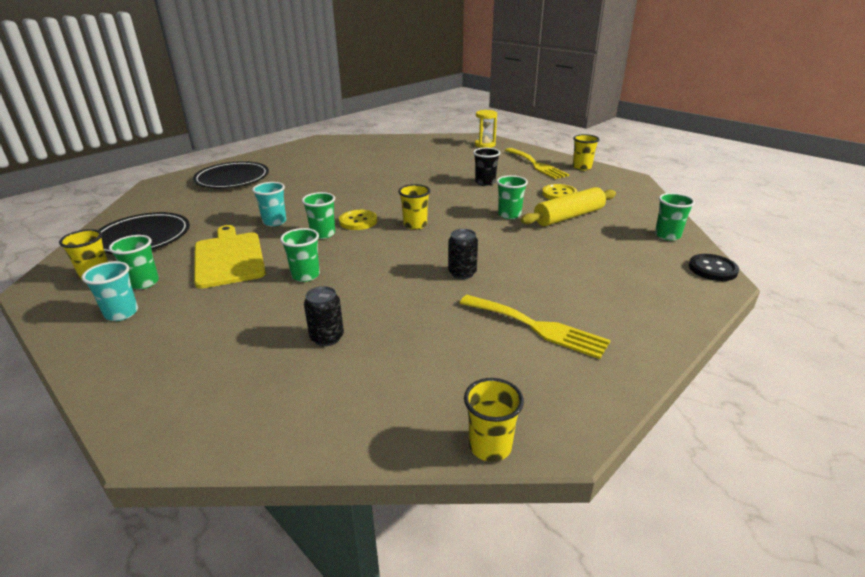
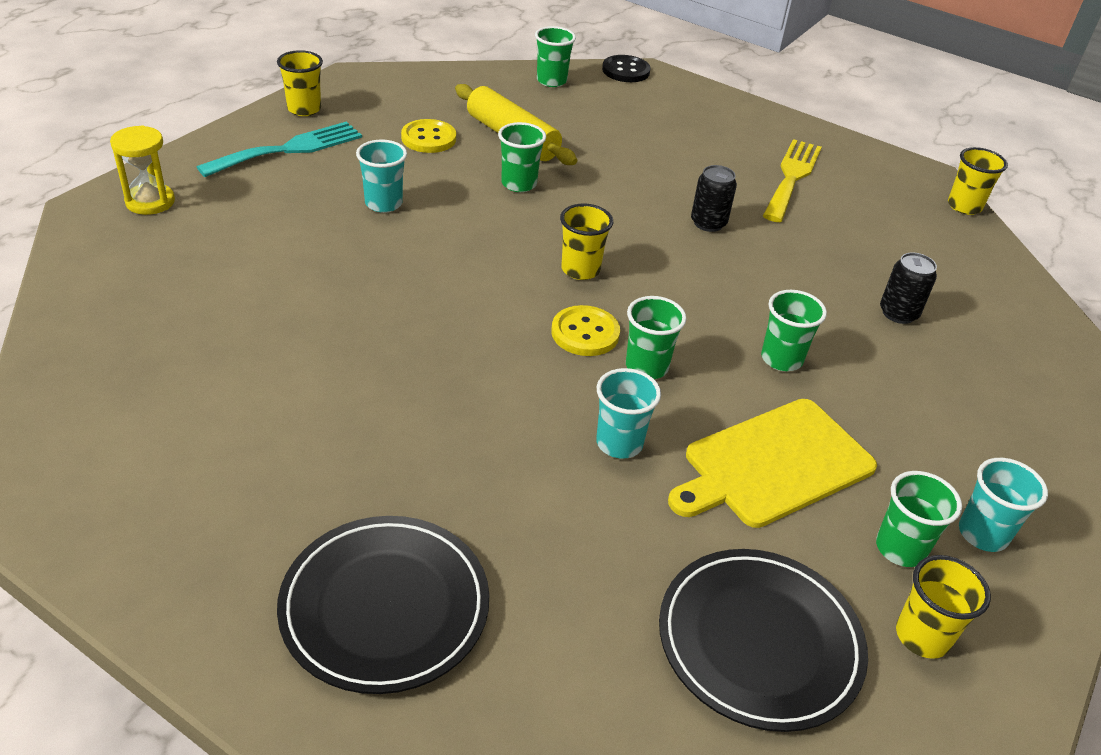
camera: 105 degrees left, 10 degrees up
(485, 182) = (383, 203): black cup -> turquoise cup
(536, 165) = (289, 149): yellow fork -> turquoise fork

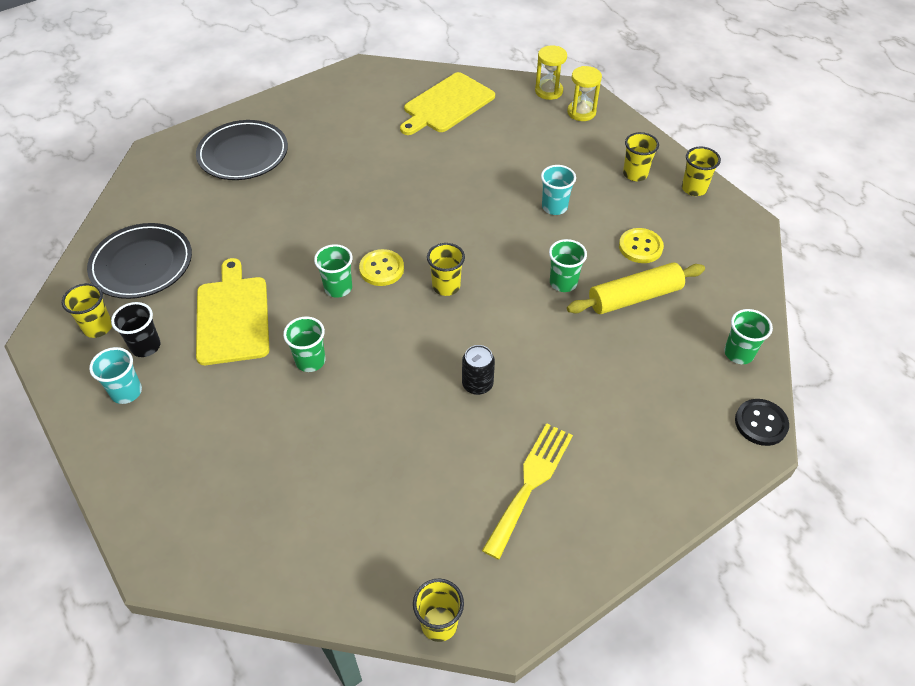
camera: 115 degrees right, 10 degrees up
(92, 238) = (548, 91): none -> yellow hourglass
(149, 345) = (447, 104): none -> yellow cutting board
(289, 149) = (635, 174): turquoise fork -> yellow cup
(619, 443) = (286, 255): turquoise cup -> none
(792, 177) = (530, 483): yellow fork -> yellow fork turned 105 degrees counterclockwise
(898, 313) = (320, 462): black can -> none
(900, 548) = (146, 346): green cup -> black cup

